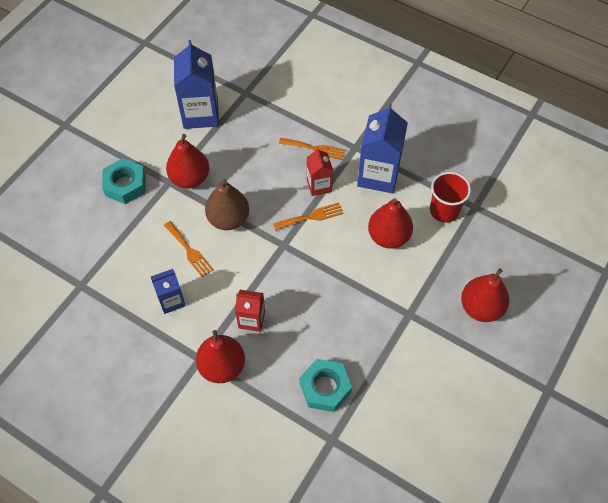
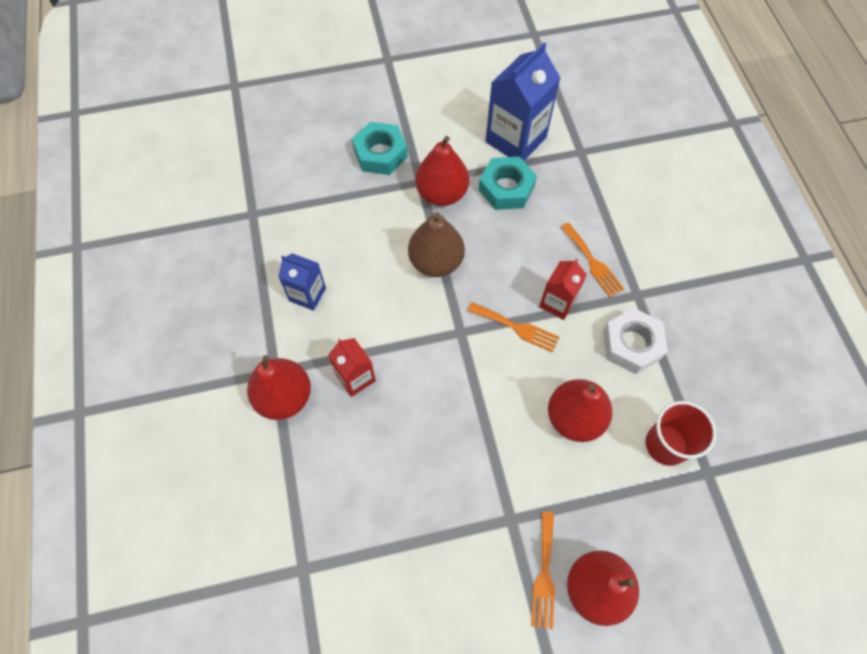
camera: 45 degrees right, 5 degrees up
(189, 251) = (370, 261): orange fork -> orange fork (544, 574)
(325, 388) = (350, 511): turquoise nut -> turquoise nut (506, 188)
(378, 175) = (631, 344): blue carton -> white nut

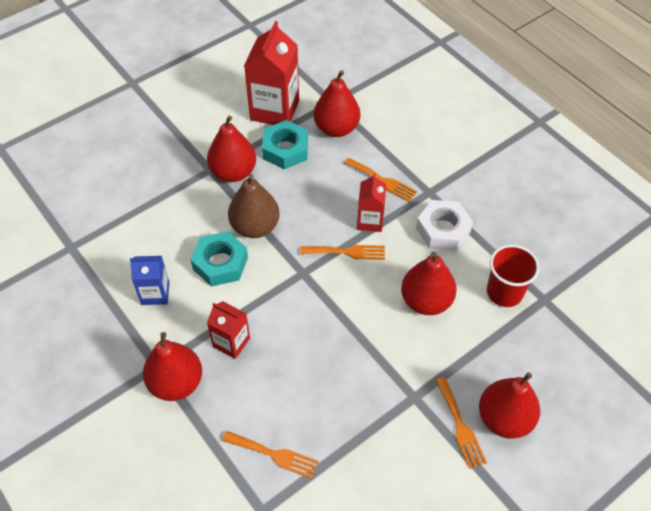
camera: 25 degrees left, 10 degrees down
(341, 516) = (274, 455): none -> orange fork
(380, 153) = (164, 159): turquoise nut -> turquoise nut (220, 263)
(515, 139) = (274, 110): blue carton -> red carton
(571, 184) = (336, 128): none -> red pear

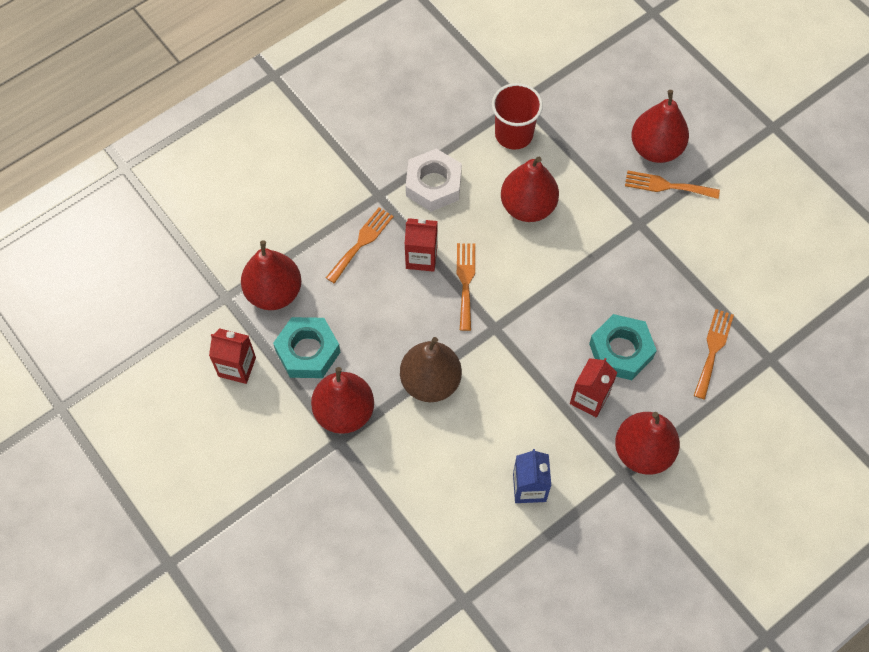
camera: 90 degrees left, 10 degrees up
(220, 263) = (484, 417): turquoise nut -> turquoise nut (621, 351)
(274, 110) = (237, 367): red carton -> red carton, size x0.56
(460, 426) = (667, 186): orange fork -> orange fork turned 150 degrees counterclockwise

